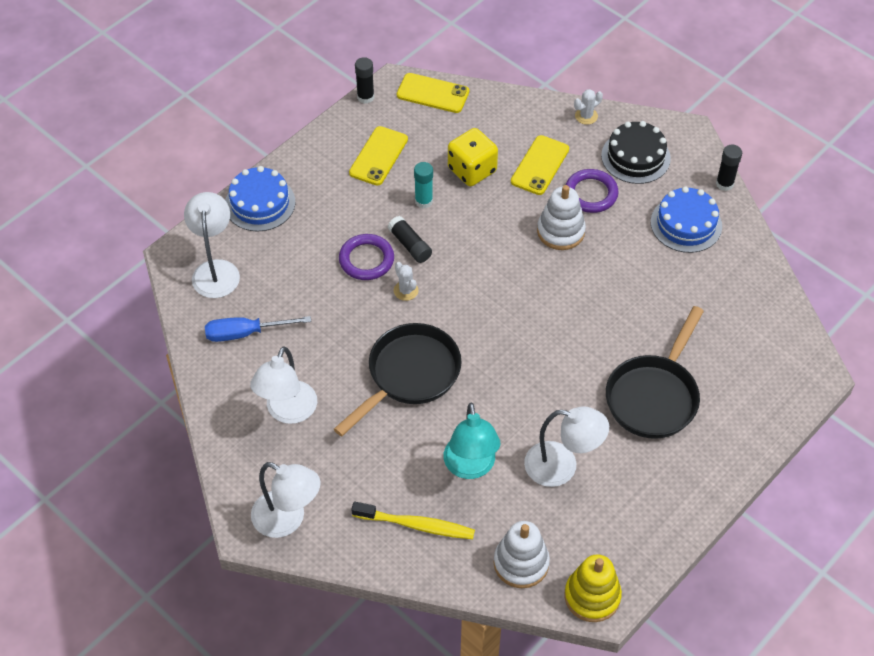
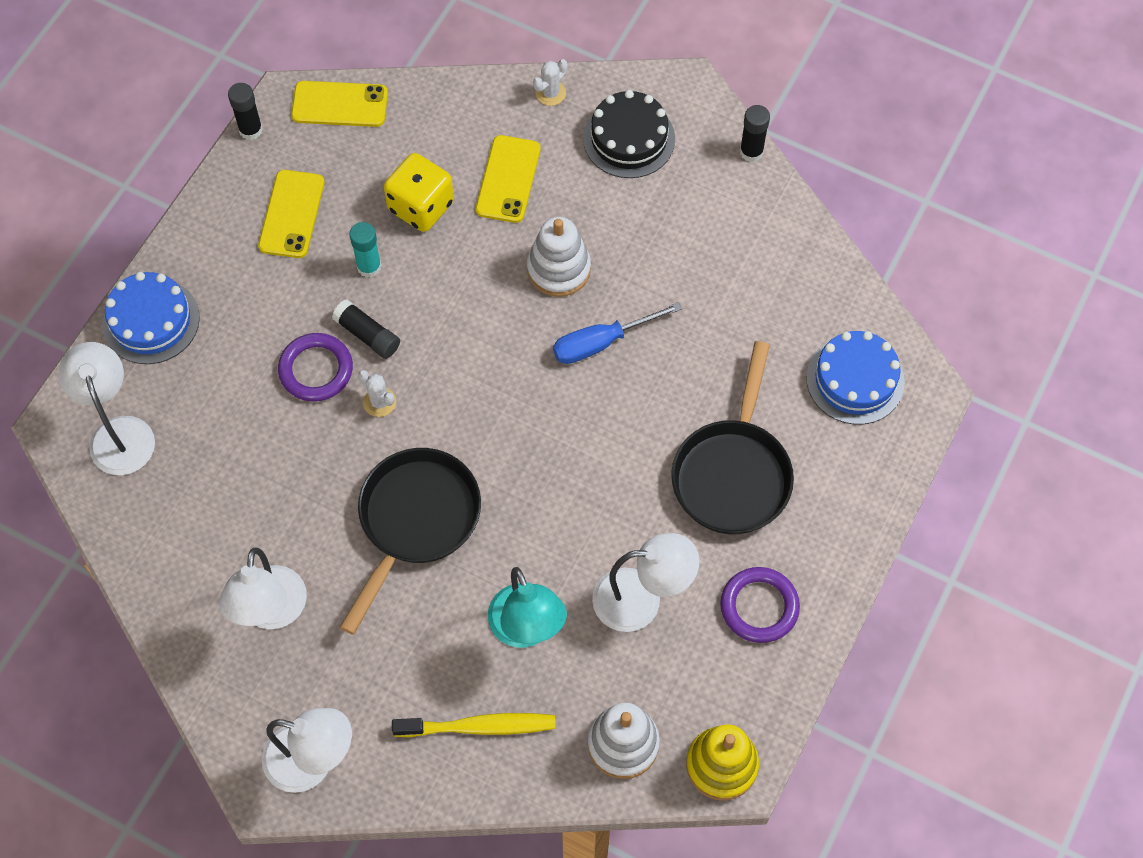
camera: 15 degrees left, 10 degrees up
(245, 333) = (184, 514): blue screwdriver -> blue screwdriver (602, 342)
(591, 193) = (584, 205): purple ring -> purple ring (759, 607)
(686, 224) = (716, 221): blue cake -> blue cake (855, 380)

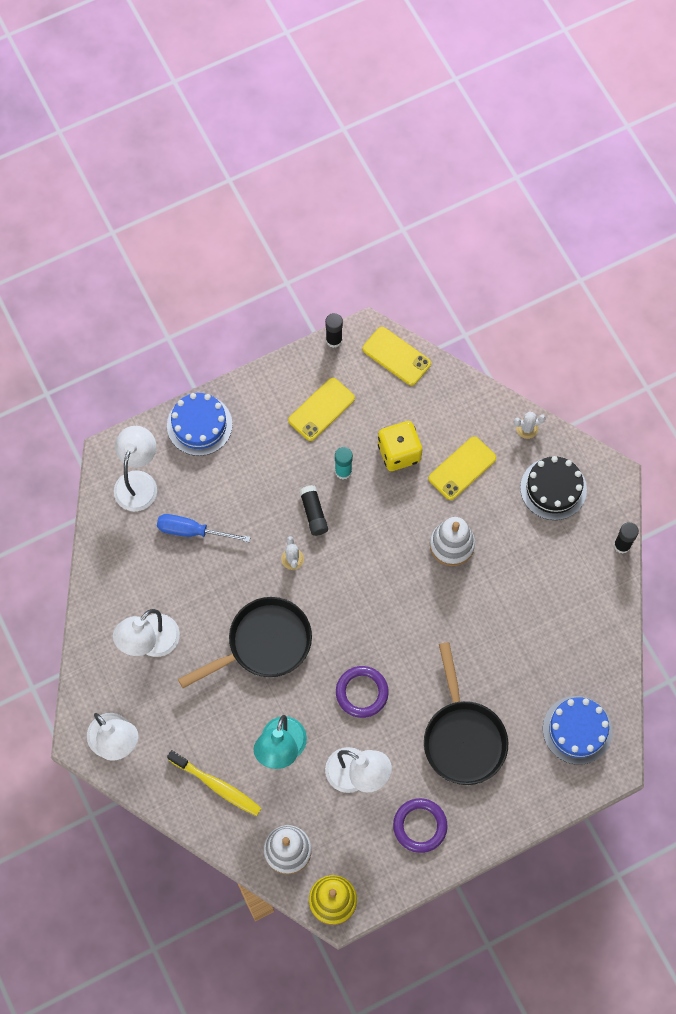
camera: 35 degrees right, 5 degrees up
(316, 370) = (270, 515): purple ring -> purple ring (362, 692)
(602, 342) = (444, 607): blue screwdriver -> blue screwdriver (192, 531)
(733, 473) = (463, 737): black pan -> black pan turned 60 degrees counterclockwise

